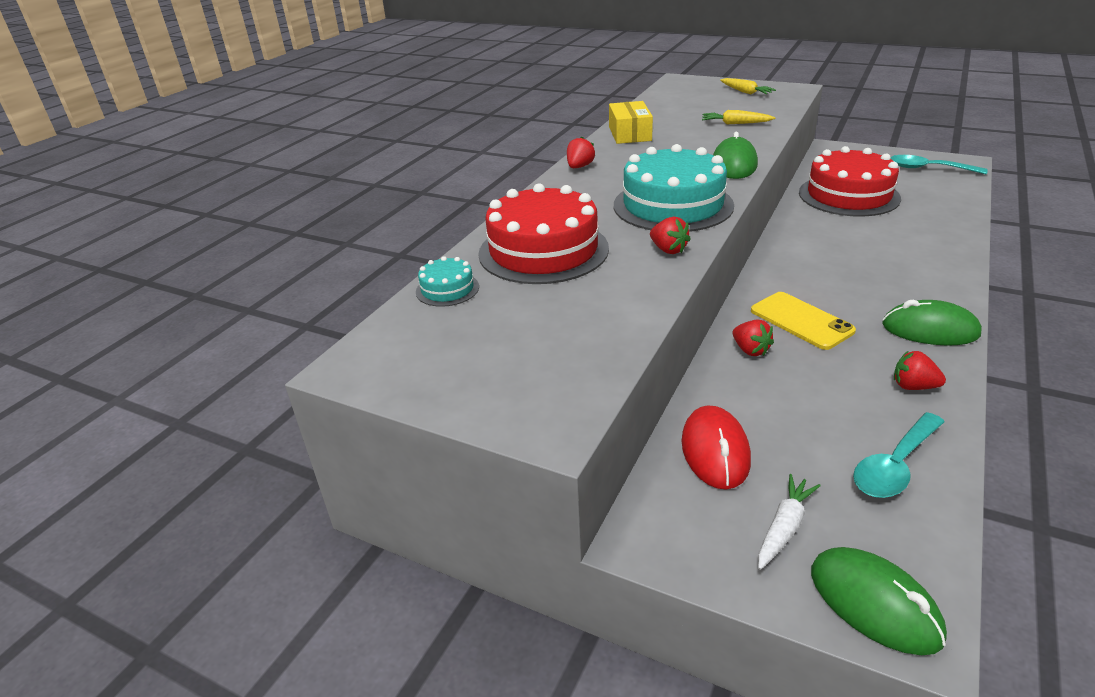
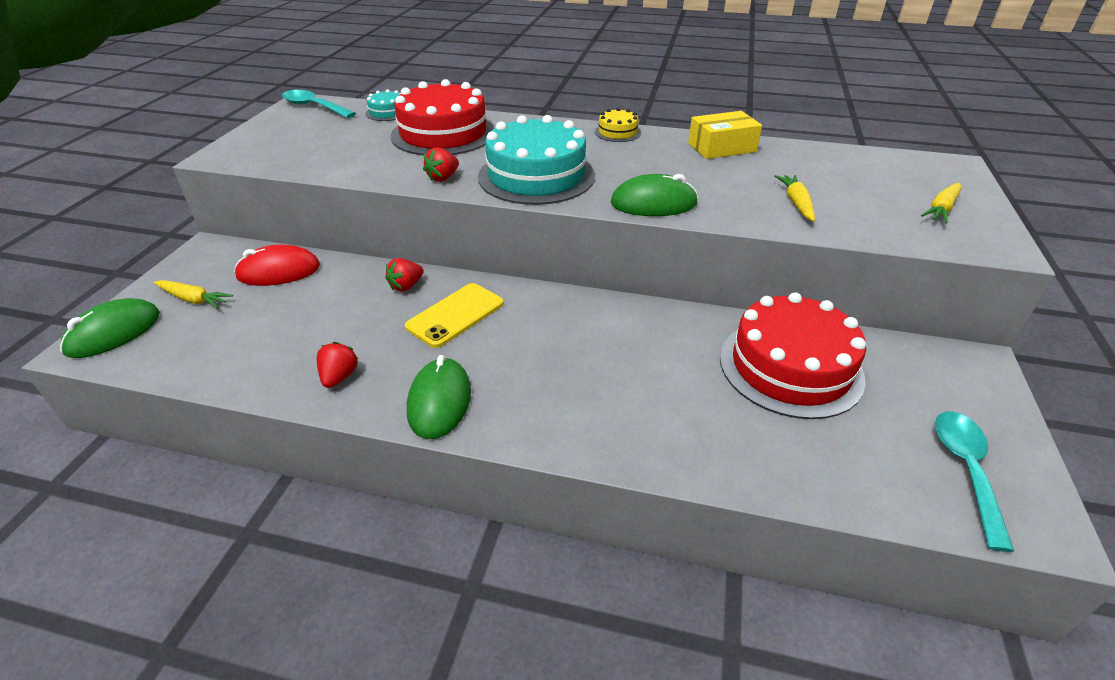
camera: 75 degrees right, 5 degrees up
(579, 167) = (617, 132): red strawberry -> yellow cake
(784, 527) = (194, 299): white carrot -> yellow carrot
(895, 466) = (236, 354): turquoise spoon -> turquoise spoon (314, 107)

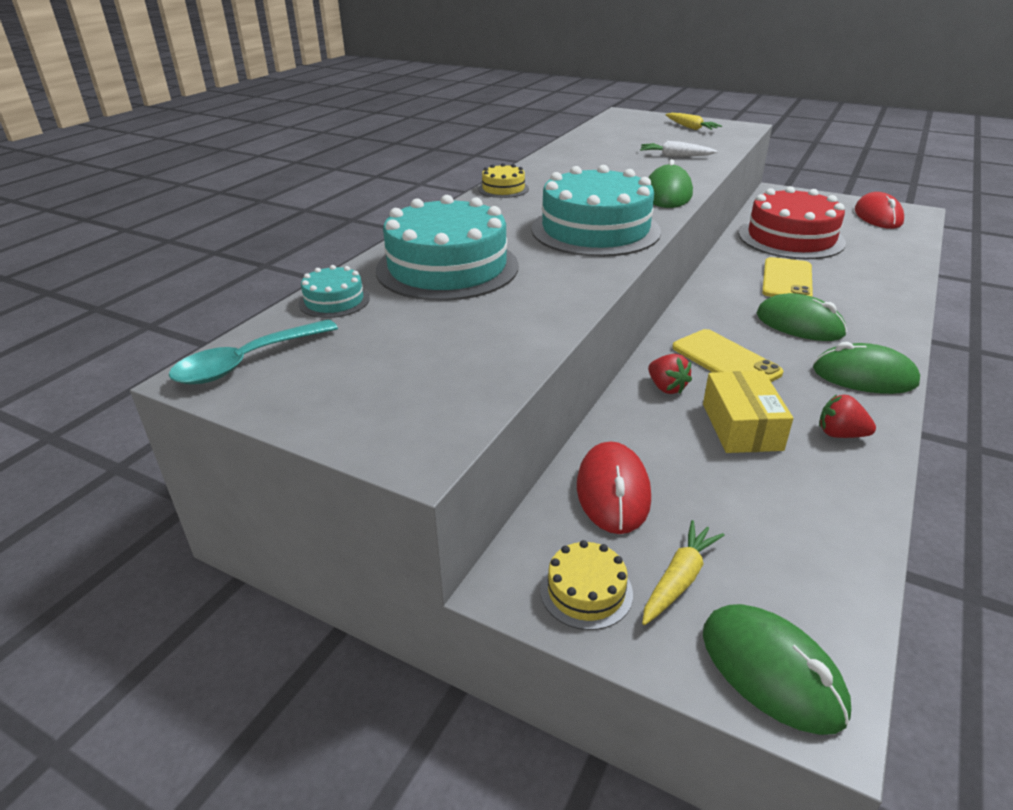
camera: 75 degrees left, 5 degrees down
(194, 269) = (586, 591): none -> yellow cake
(443, 134) = (447, 267): red cake -> turquoise cake
(443, 178) = (582, 273): red strawberry -> none
(540, 363) = (799, 324): none -> green mouse
(652, 358) = (787, 280): none -> yellow phone
(721, 147) = (562, 160): yellow box -> yellow box (741, 426)
(796, 203) = (675, 156): yellow carrot -> white carrot
(966, 470) = (878, 216): turquoise spoon -> red mouse

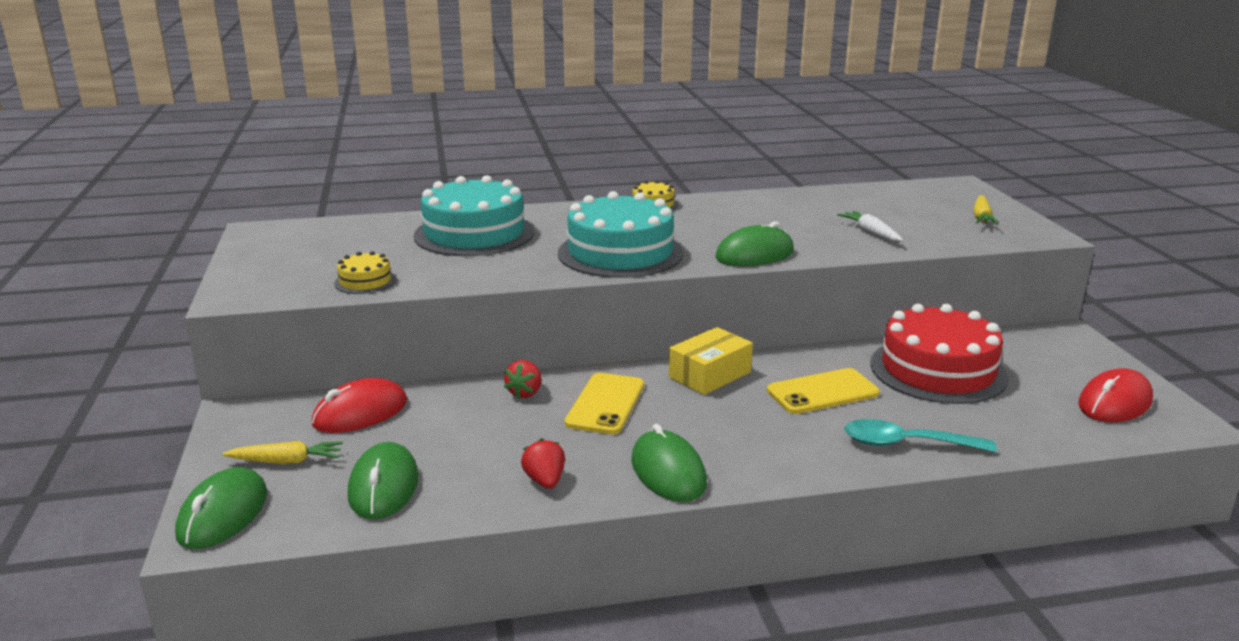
camera: 50 degrees right, 10 degrees down
(247, 362) = (281, 233): turquoise spoon -> turquoise spoon (906, 444)
(334, 301) = (381, 224): turquoise cake -> none
(586, 591) = (248, 435): yellow cake -> yellow cake (365, 281)
(741, 426) = (504, 437): yellow box -> yellow box (710, 375)
(799, 324) = (729, 420): green mouse -> green mouse (383, 487)

